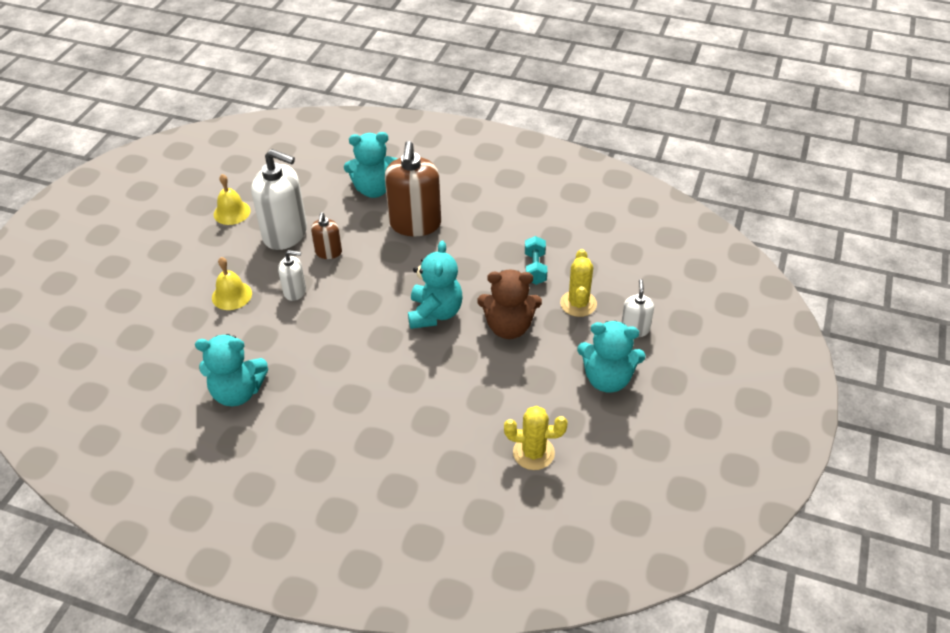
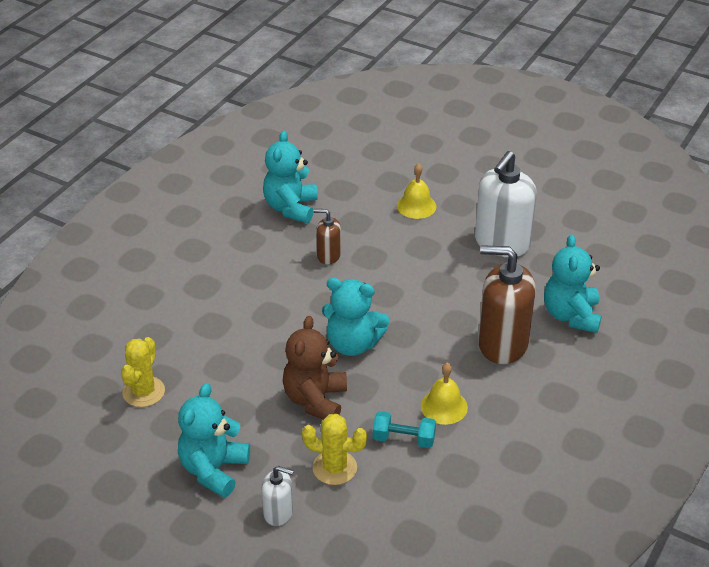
camera: 100 degrees right, 5 degrees down
(232, 212) = (543, 207): yellow bell -> yellow bell (444, 406)
(295, 291) = (411, 246): white soap dispenser -> none
(328, 252) = (466, 272): brown soap dispenser -> brown soap dispenser (328, 255)

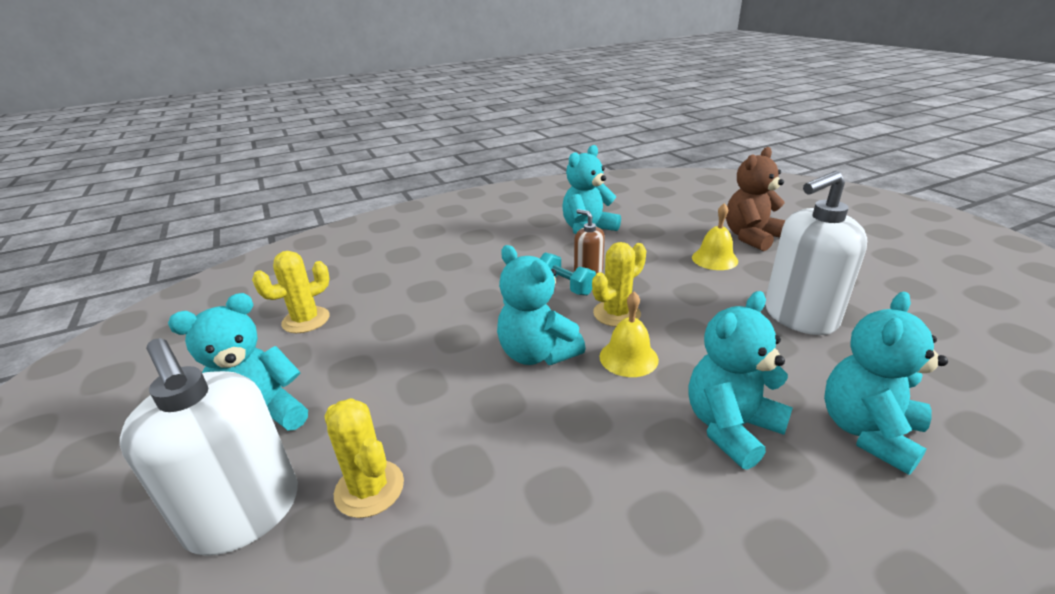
camera: 35 degrees right, 10 degrees down
(278, 512) = (244, 513): white soap dispenser -> white soap dispenser, size x1.98
(315, 400) = (438, 394): brown teddy bear -> brown teddy bear (751, 237)
(381, 288) = (616, 314): none -> yellow cactus
(403, 439) = (490, 495): turquoise dumbbell -> turquoise dumbbell (565, 286)
(444, 406) = (583, 476): yellow bell -> yellow bell (628, 358)
(502, 344) = (730, 427): brown soap dispenser -> turquoise teddy bear

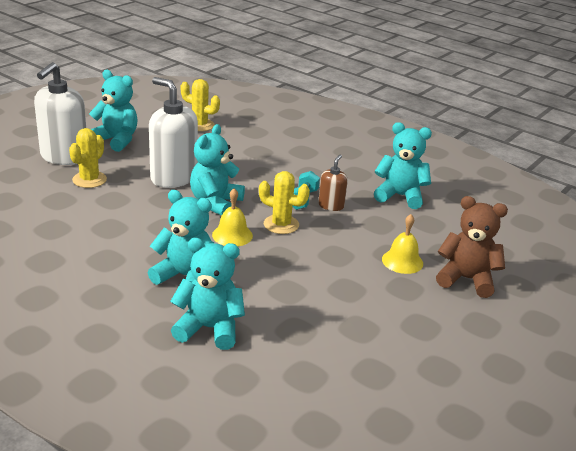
camera: 60 degrees right, 0 degrees up
(799, 316) = (336, 304): white soap dispenser -> white soap dispenser (173, 178)

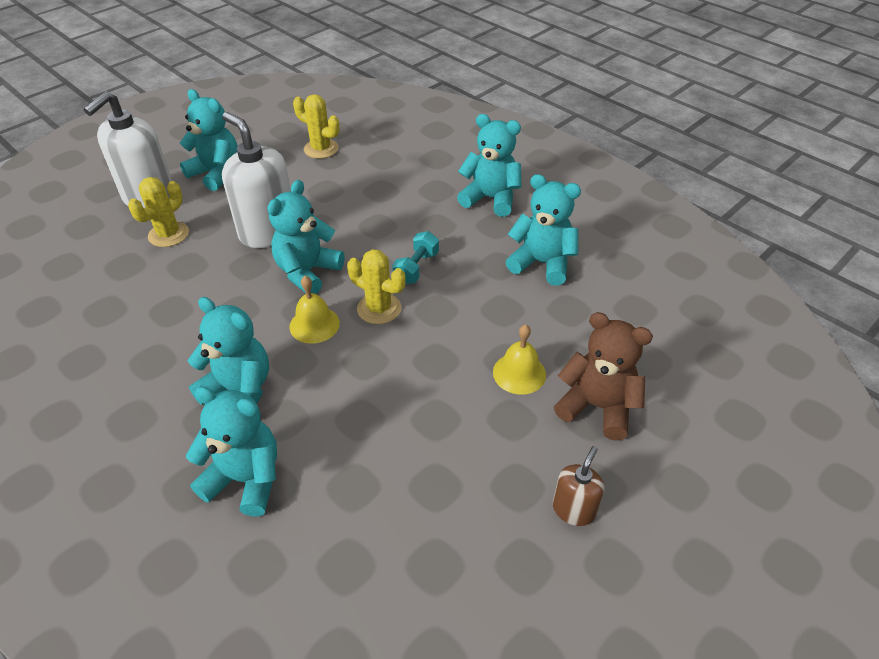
camera: 10 degrees right, 15 degrees up
(331, 206) = (449, 278): brown soap dispenser -> brown soap dispenser (573, 509)
(348, 157) = (490, 198): none -> turquoise teddy bear

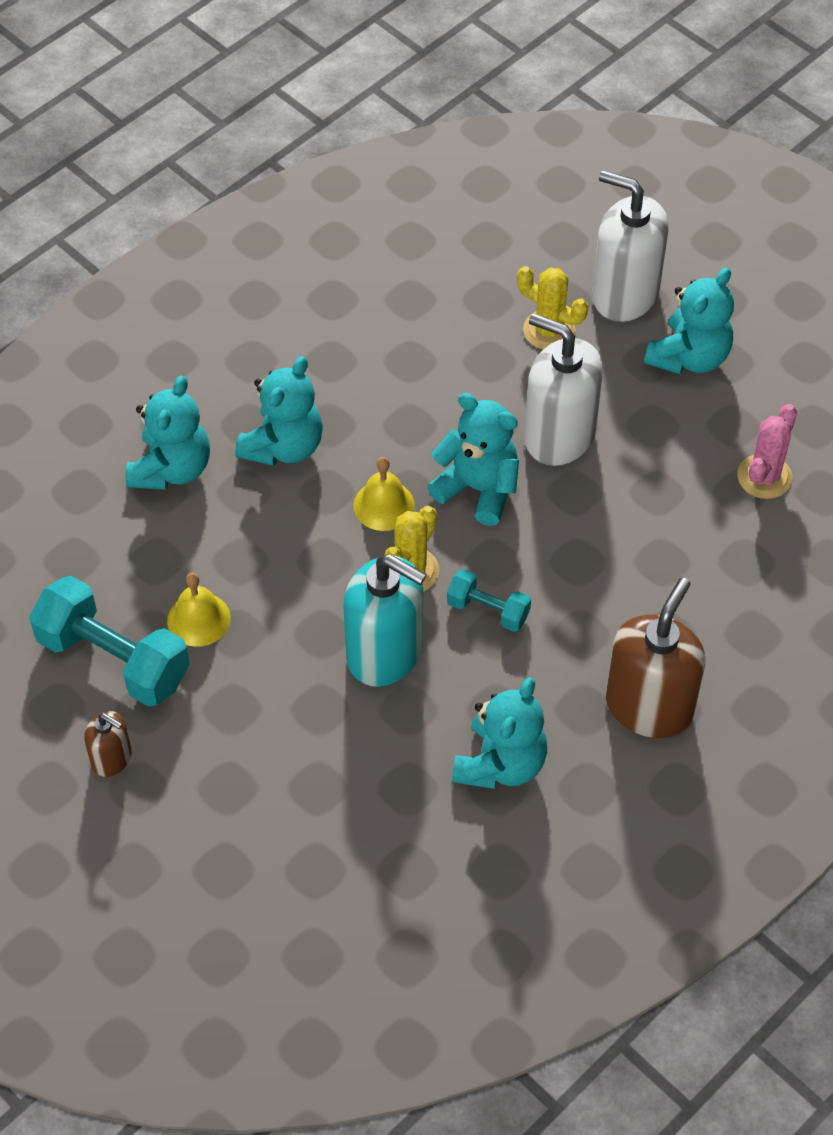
camera: 90 degrees right, 10 degrees up
(268, 231) = (559, 435): white soap dispenser -> white soap dispenser turned 105 degrees counterclockwise
(321, 149) = (764, 477): yellow cactus -> pink cactus
(453, 322) = (385, 652): none -> turquoise soap dispenser
(465, 516) = (114, 659): none -> turquoise dumbbell
(490, 198) = (649, 706): turquoise teddy bear -> brown soap dispenser
(519, 373) = (299, 721): yellow bell -> yellow bell (199, 619)
(597, 407) = (244, 800): brown teddy bear -> none

